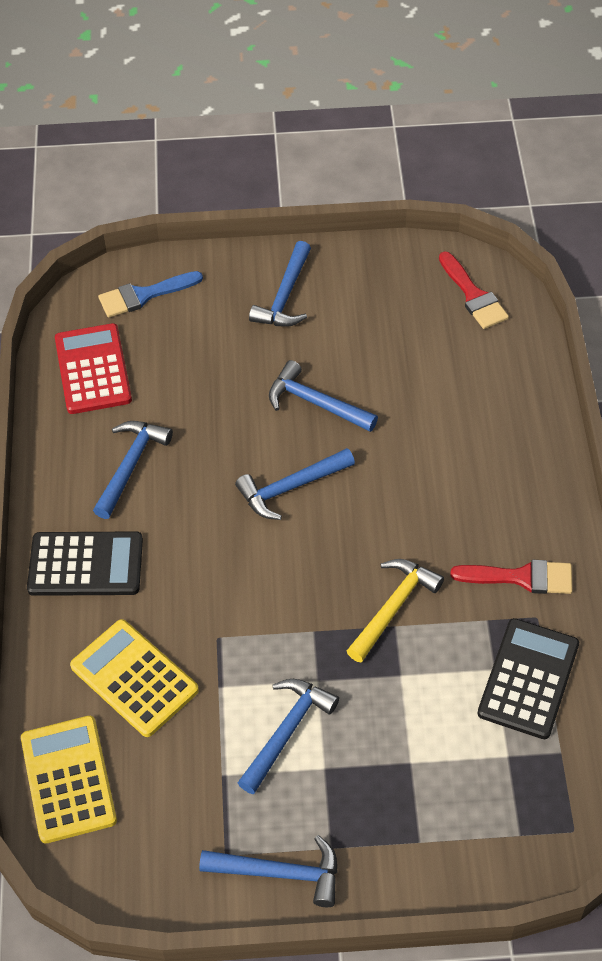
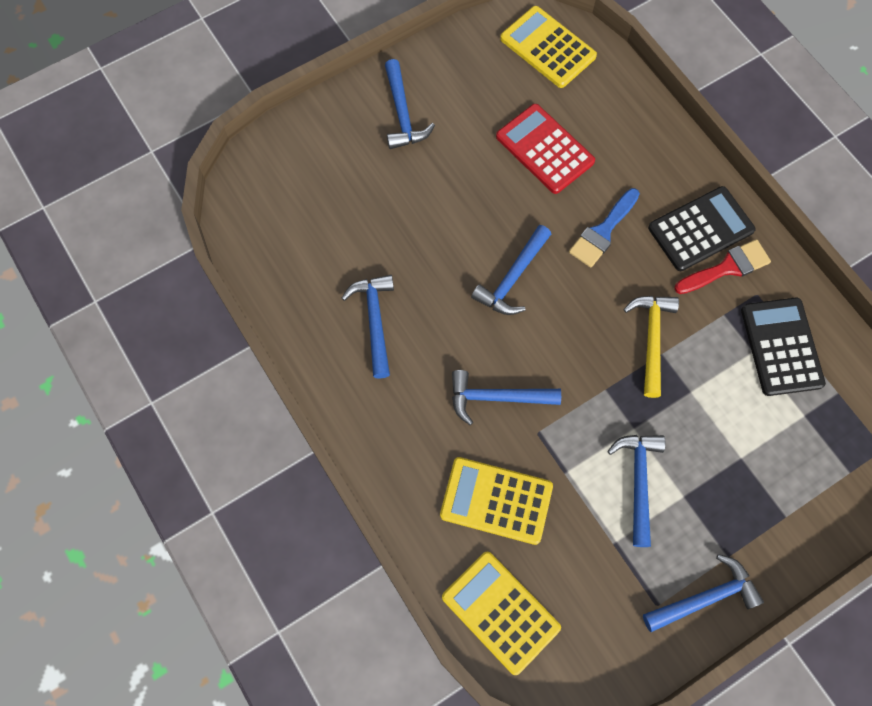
camera: 30 degrees left, 15 degrees up
(85, 564) = (395, 425): black calculator -> black calculator (700, 229)
(93, 369) = (288, 251): red calculator -> red calculator (544, 149)
(144, 295) = (287, 165): blue brush -> blue brush (602, 231)
(316, 403) = (486, 196): blue hammer -> blue hammer (496, 397)
(473, 295) = (547, 48): red brush -> yellow calculator

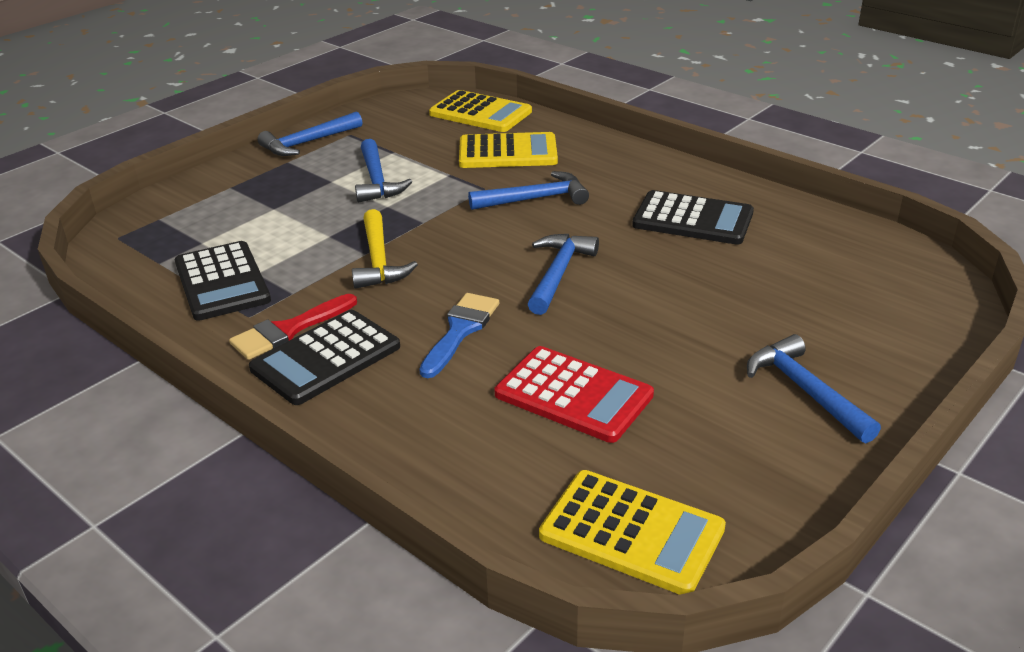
camera: 165 degrees right, 35 degrees down
(375, 321) = (693, 219): blue hammer -> black calculator

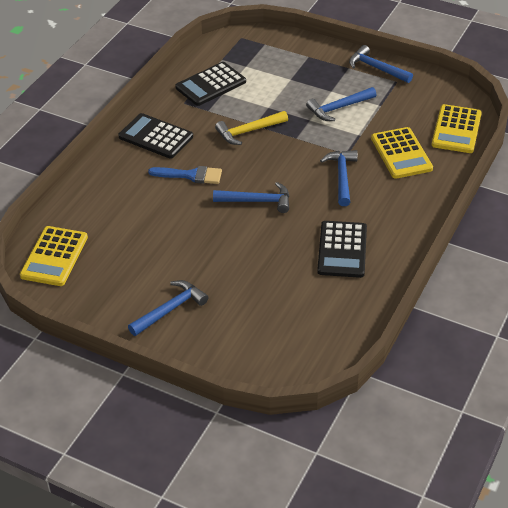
camera: 75 degrees right, 10 degrees up
(288, 330) = (175, 118): red brush -> none
(535, 199) = (342, 177): blue hammer -> blue hammer turned 150 degrees counterclockwise
(573, 395) = (146, 224): red calculator -> none

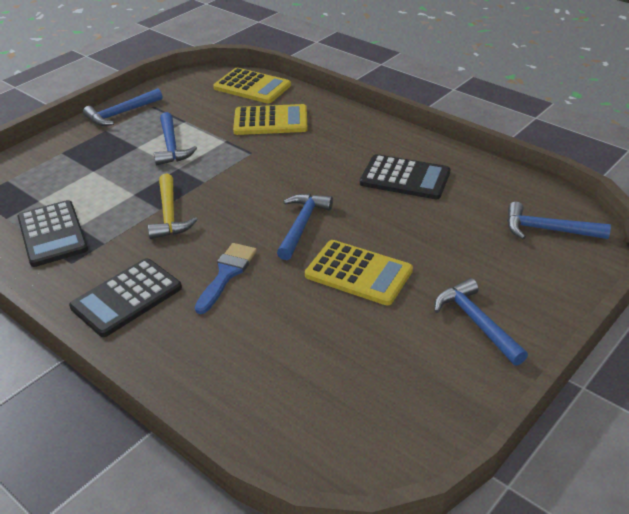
camera: 75 degrees left, 5 degrees down
(54, 257) = (341, 439): yellow calculator -> yellow calculator (358, 273)
(342, 177) = (288, 161): blue hammer -> blue hammer (548, 230)

